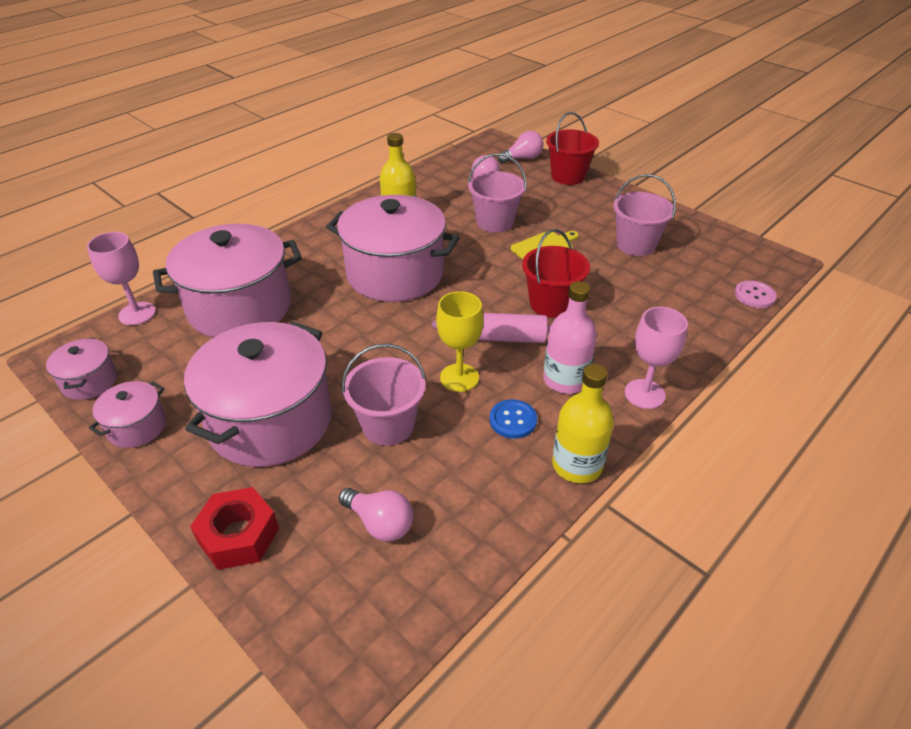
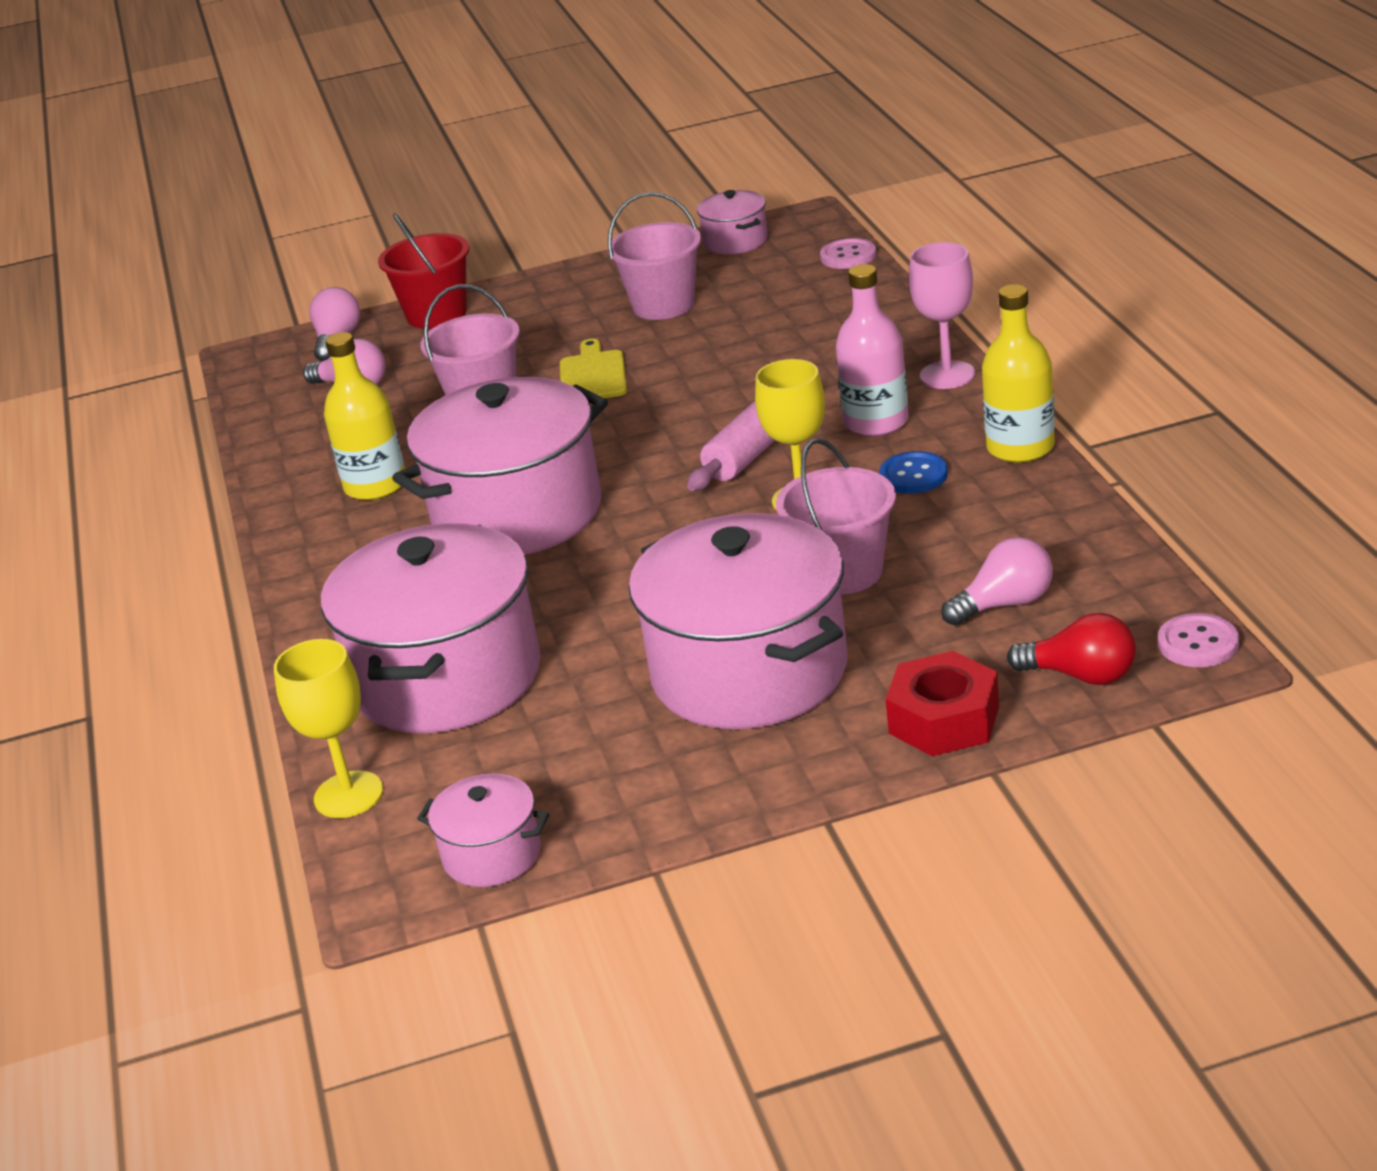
camera: 55 degrees left, 10 degrees down
(137, 314) = (348, 795): pink goblet -> yellow goblet
(137, 427) = (652, 804): pink pot -> pink pot (735, 241)
(306, 599) = (1081, 675): none -> red light bulb
(366, 667) = (1198, 643): none -> pink button
(551, 304) = (721, 398): red bucket -> none

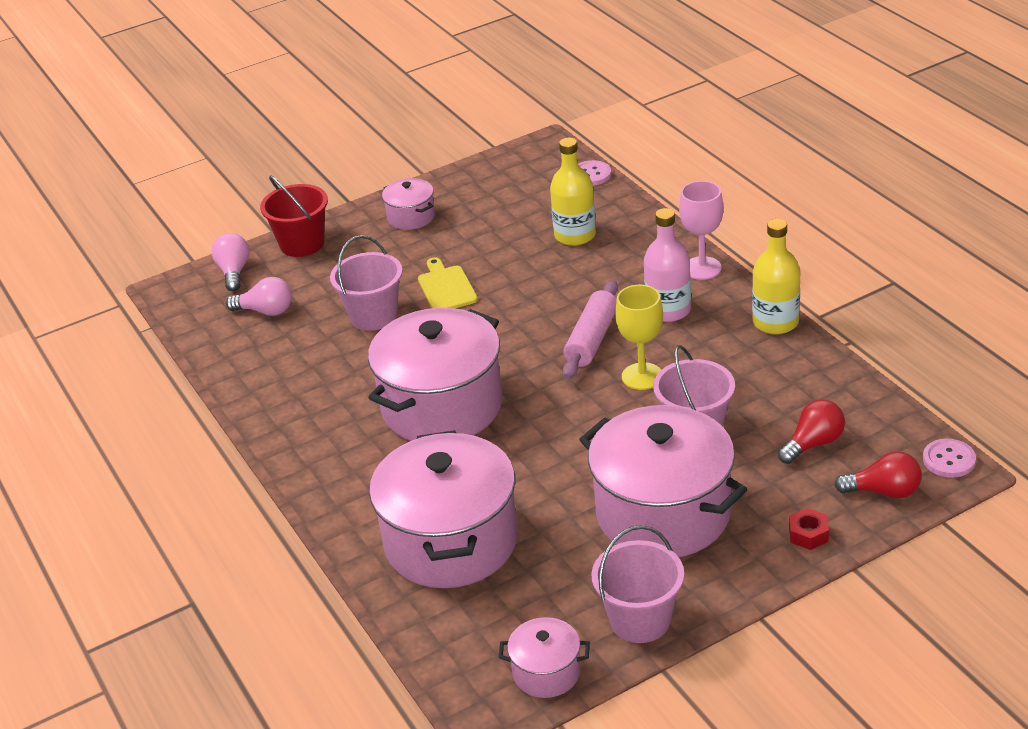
camera: 15 degrees left, 5 degrees up
(348, 795) = (422, 641): yellow goblet -> none
(375, 486) = (324, 393): yellow bottle -> yellow bottle (575, 235)
(663, 305) = (473, 225): pink bucket -> pink bucket (640, 620)
(735, 241) = (503, 167): pink pot -> pink pot (411, 217)
(913, 475) = (711, 350): blue button -> none
(944, 719) = (808, 534): red nut -> red nut, size x0.56
(1005, 604) = (813, 444): pink light bulb -> red light bulb

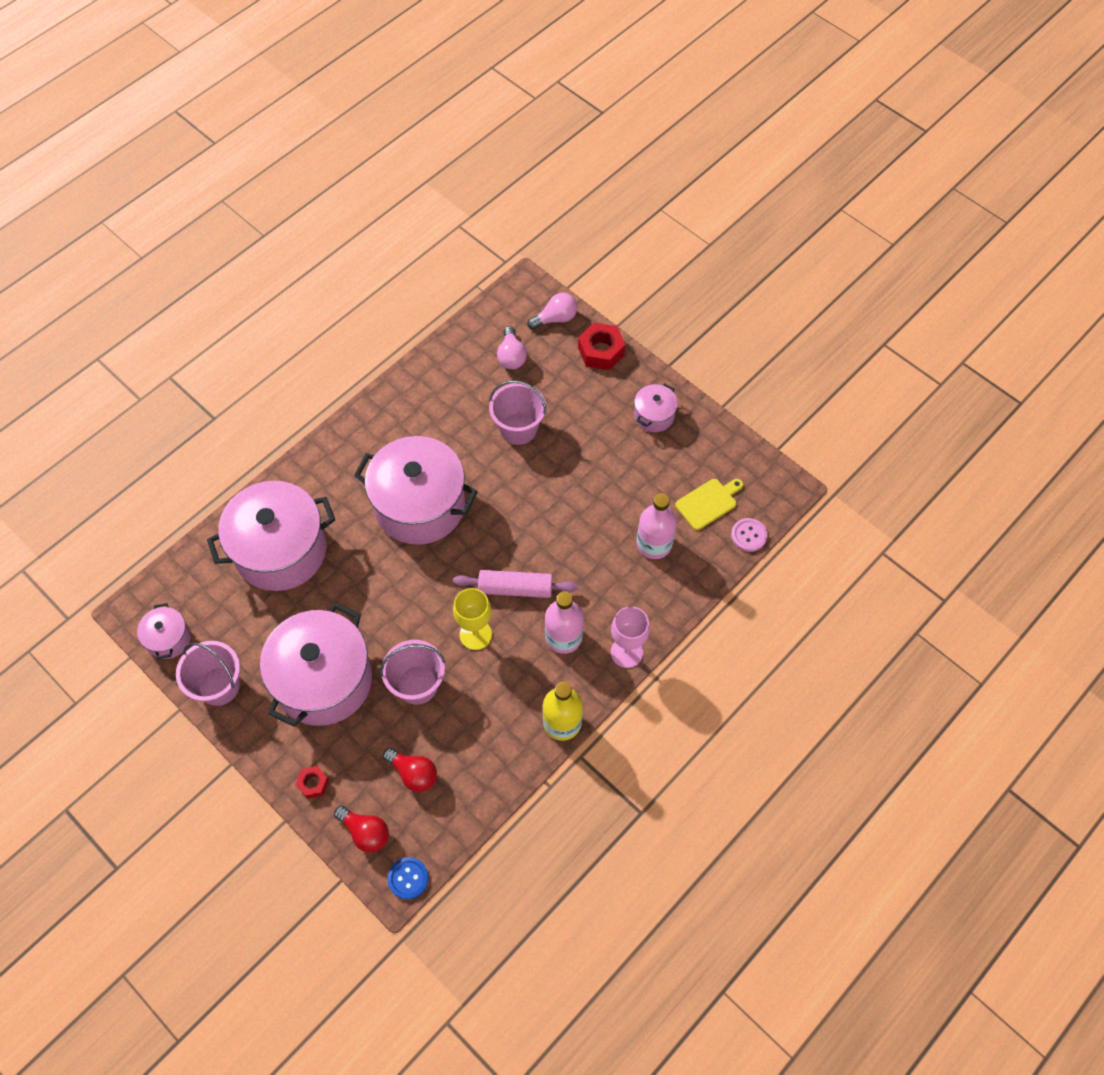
camera: 70 degrees right, 25 degrees up
(302, 244) = (601, 351): red bucket -> red nut
(446, 287) = (563, 468): yellow cutting board -> yellow cutting board (708, 502)
(575, 235) = (654, 544): yellow bottle -> pink bottle
(884, 491) = (365, 832): red light bulb -> red light bulb turned 45 degrees counterclockwise
(949, 460) = (408, 878): pink button -> blue button

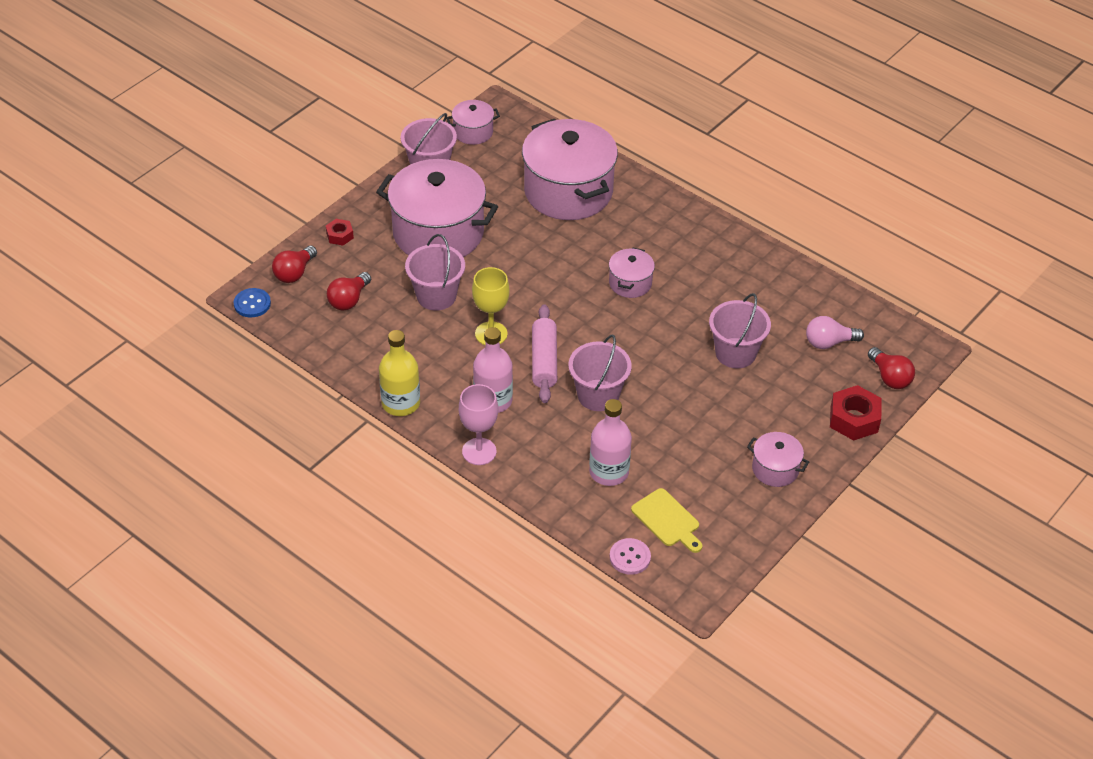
camera: 85 degrees right, 15 degrees down
(420, 505) = (630, 283): pink pot -> pink pot, size x0.46
(555, 318) = (890, 377): pink light bulb -> red light bulb
(562, 545) = (598, 395): none -> pink bucket

